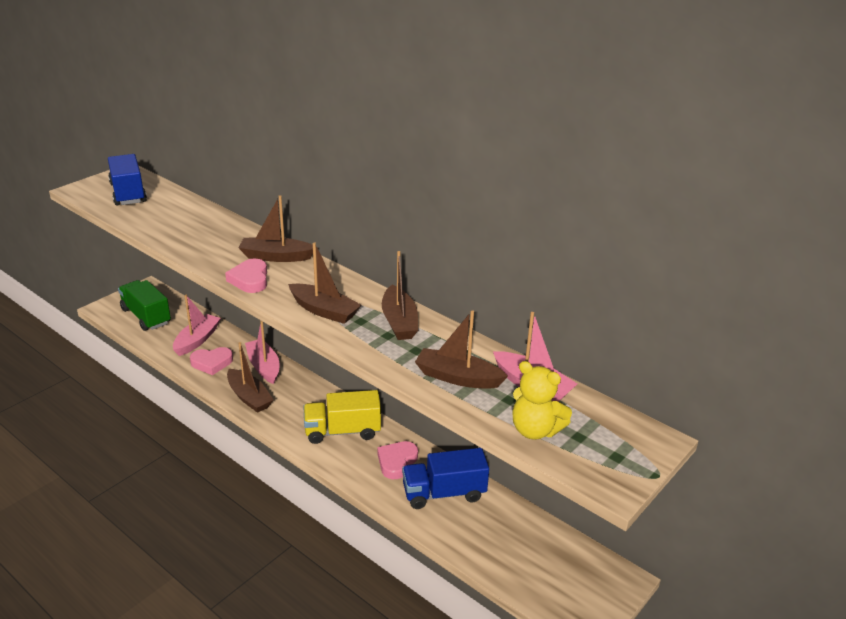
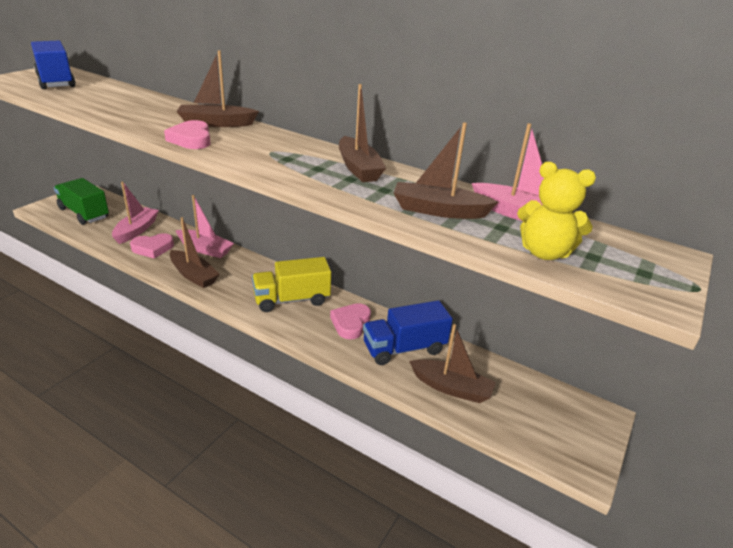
camera: 10 degrees left, 0 degrees up
(263, 367) = (205, 249): pink boat -> pink boat turned 150 degrees clockwise
(324, 311) = (277, 161): brown boat -> brown boat (451, 388)

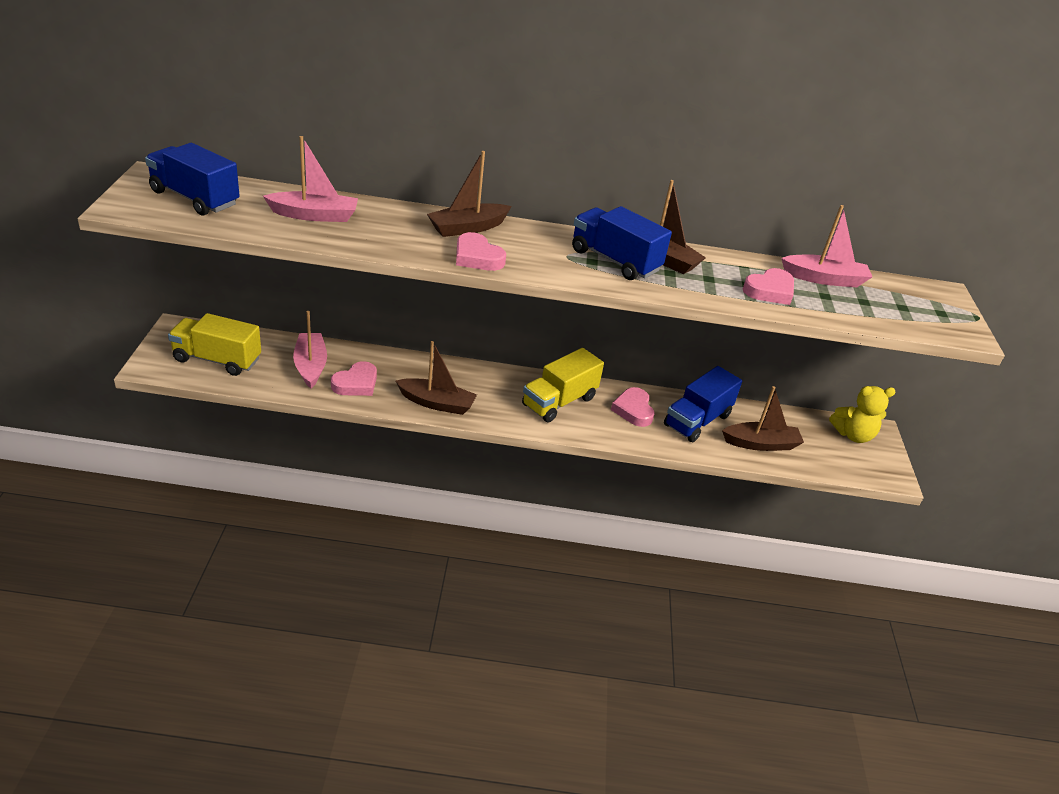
camera: 30 degrees left, 5 degrees up
(84, 213) = (217, 359): green truck -> yellow truck
(205, 249) = (414, 369): pink boat -> pink boat (315, 215)
(309, 162) = (615, 261): none -> blue truck
(438, 210) = (769, 291): brown boat -> pink heart
(544, 252) = (873, 313): yellow teddy bear -> yellow teddy bear (853, 435)

